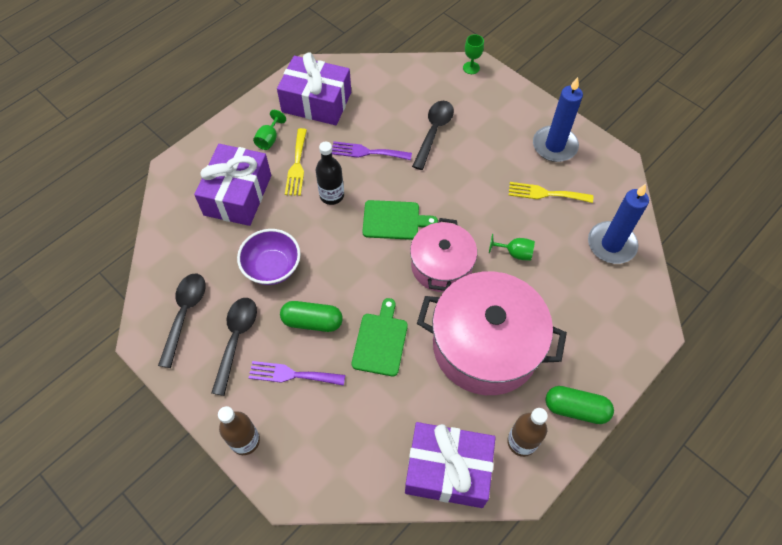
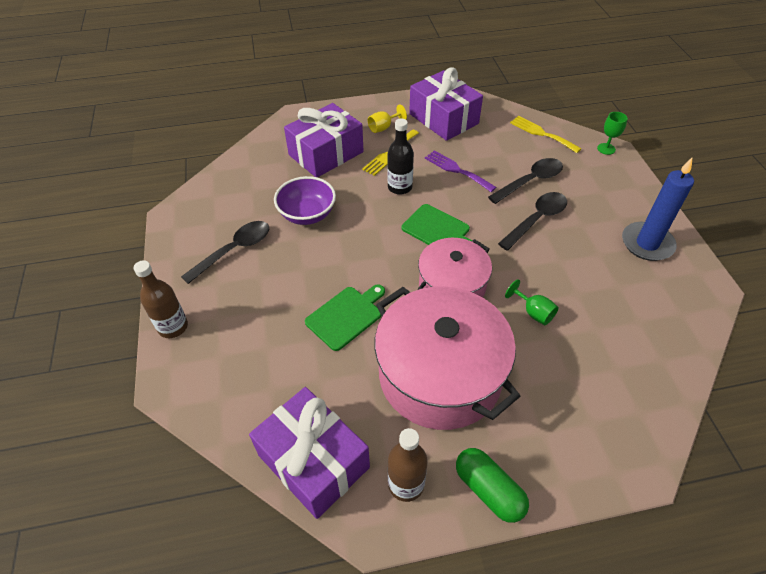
camera: 35 degrees right, 10 degrees down
(185, 314) = (214, 213): black spoon -> black spoon (536, 219)
(269, 139) = (383, 127): green goblet -> yellow goblet
(292, 374) = (252, 299): purple fork -> none
(312, 321) = (303, 269): green capsule -> none
(545, 193) = (606, 278): yellow fork -> yellow fork (542, 133)
(611, 244) = (648, 358): blue candle -> none

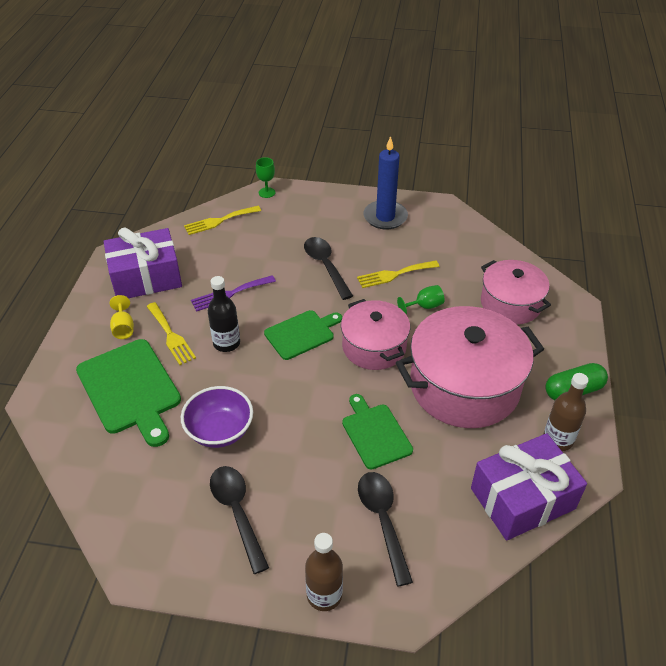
camera: 70 degrees left, 5 degrees down
(326, 153) = (130, 389): purple gift -> green cutting board
(530, 181) = (276, 252): black spoon -> black spoon (382, 520)
(563, 275) = (394, 274): none -> yellow fork
(593, 394) = (510, 304): none -> pink pot

